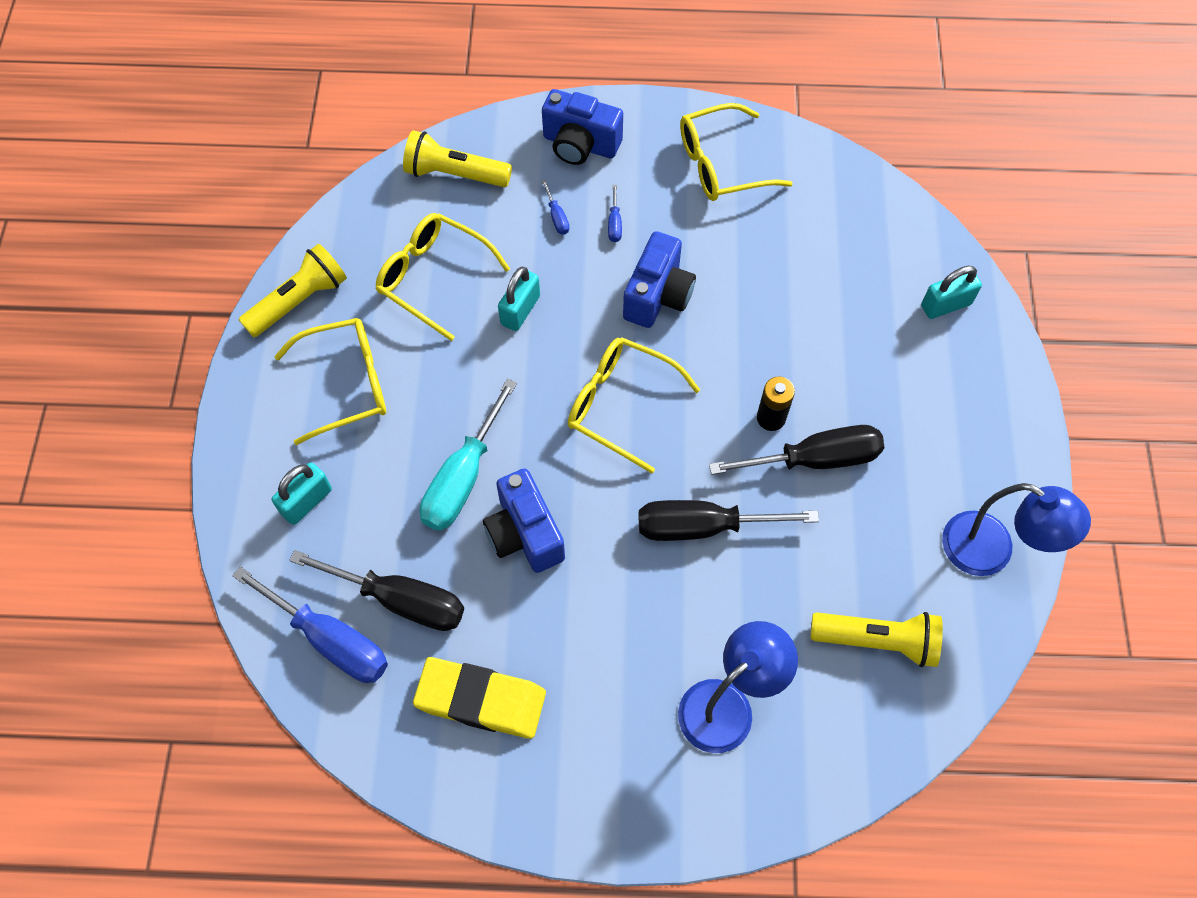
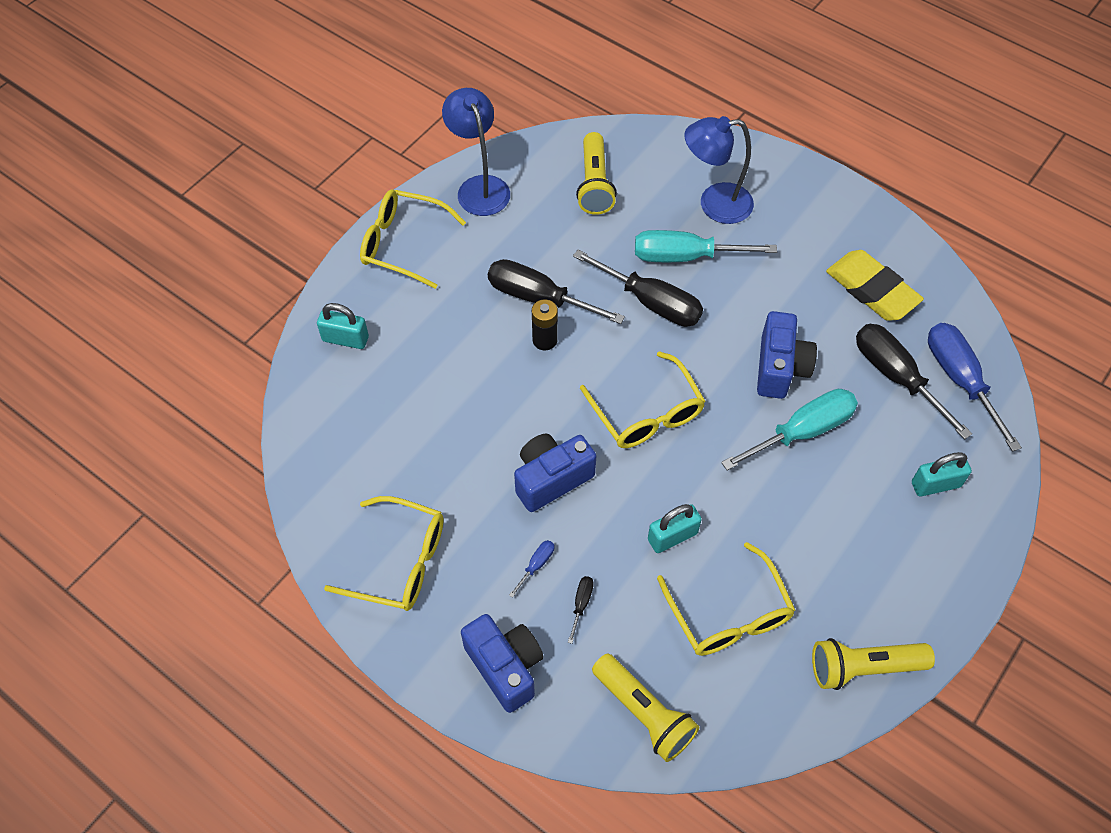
camera: 145 degrees left, 5 degrees down
(345, 385) = (859, 561): yellow glasses -> yellow glasses (404, 244)
(557, 217) = (581, 604): blue screwdriver -> black screwdriver
(709, 608) = (685, 256): none -> turquoise screwdriver
(877, 641) = (594, 184): yellow flashlight -> yellow flashlight turned 135 degrees counterclockwise

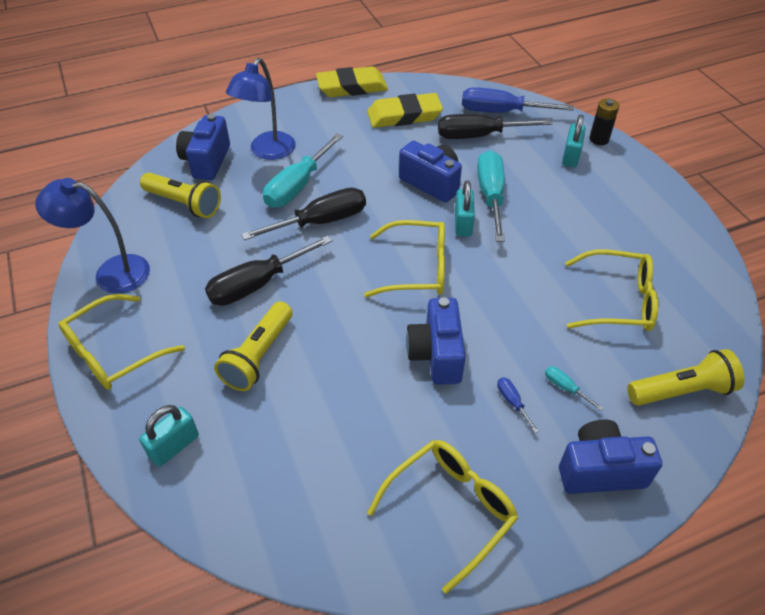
camera: 60 degrees left, 10 degrees down
(545, 340) = (301, 299): black battery -> black battery (599, 139)
(581, 604) = (565, 387): black screwdriver -> turquoise screwdriver
(662, 165) = (207, 161): none -> blue camera
(672, 536) = (535, 303): turquoise padlock -> turquoise padlock (463, 223)
(863, 667) = (692, 251): yellow flashlight -> yellow flashlight (258, 356)
(880, 217) = (352, 87): none -> yellow eraser

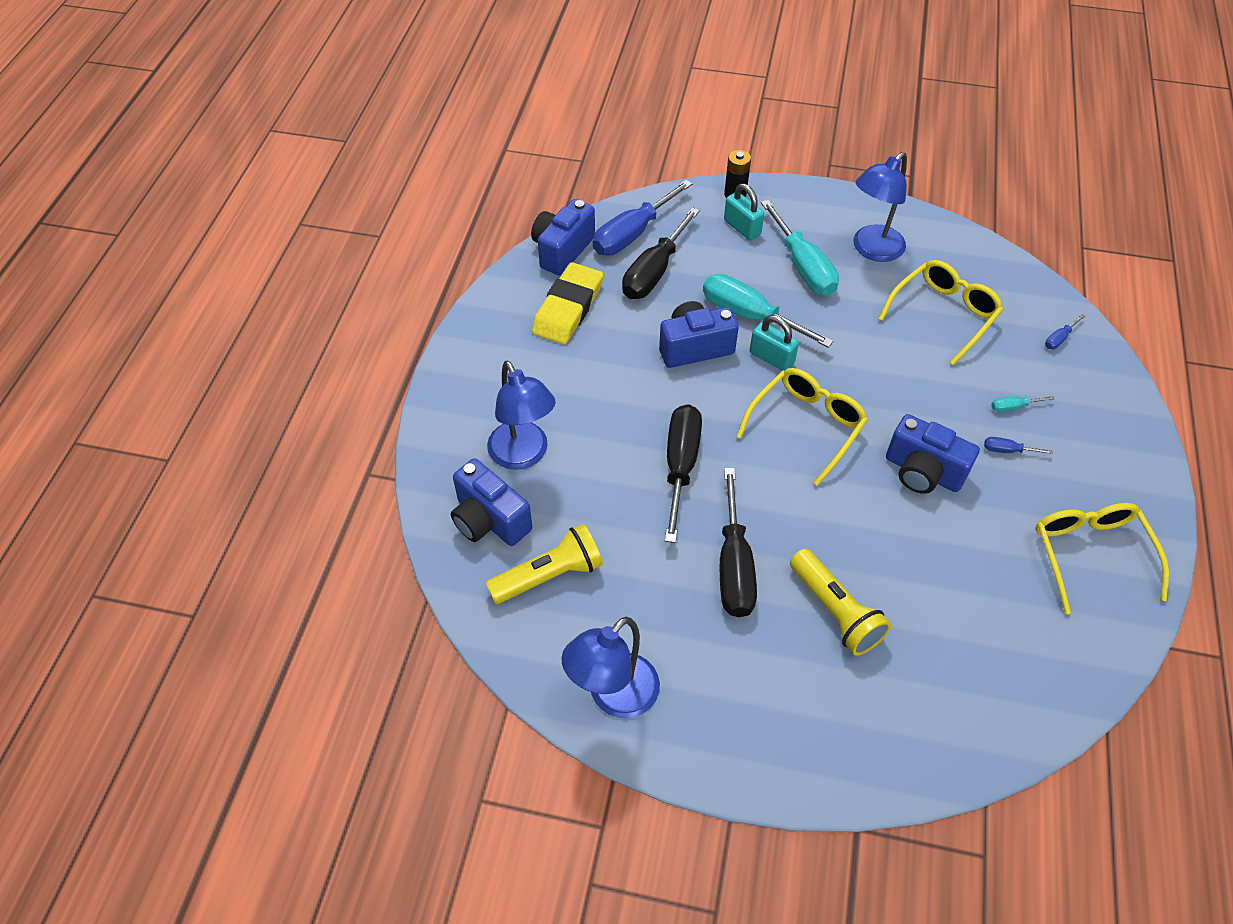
camera: 55 degrees left, 5 degrees up
(115, 352) = (744, 740): yellow glasses -> none
(174, 446) = (907, 735): turquoise padlock -> none
(297, 186) = (607, 457): turquoise screwdriver -> turquoise screwdriver (803, 266)
(352, 87) = (474, 323): yellow eraser -> none
(600, 470) = (1104, 436): blue camera -> blue camera (562, 250)
(636, 231) = (872, 250): none -> blue lamp
(682, 391) = (1059, 339): yellow flashlight -> blue screwdriver

